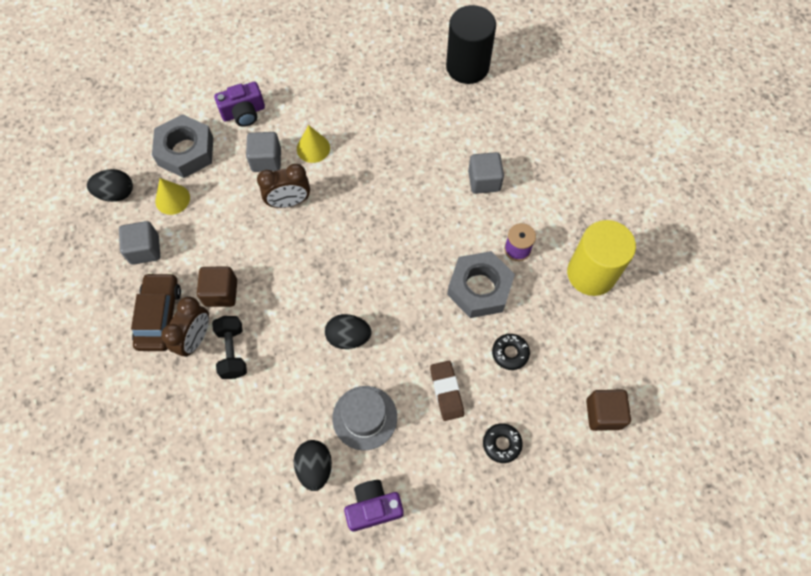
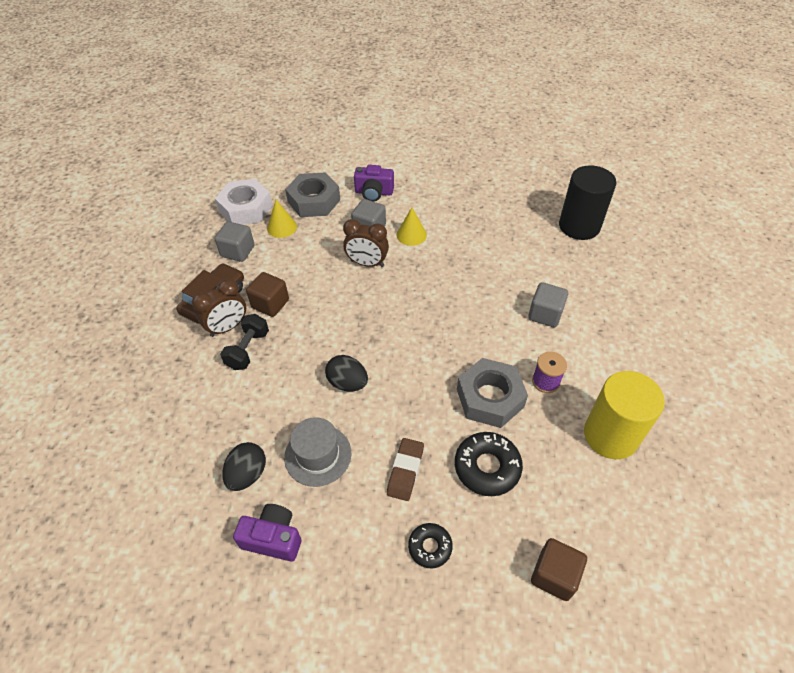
camera: 30 degrees right, 15 degrees down
(116, 193) = (246, 208): black egg -> white nut
(510, 353) = (487, 467): black donut -> black donut, size x1.65

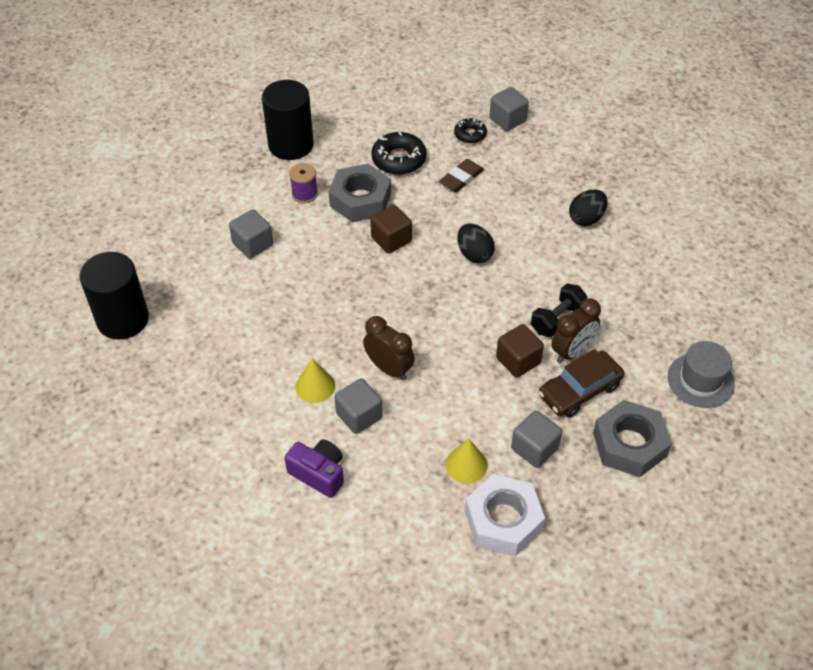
camera: 155 degrees left, 0 degrees up
(227, 327) = (572, 351): brown clock -> brown clock turned 150 degrees clockwise
(273, 538) = (578, 175): purple camera -> none
(314, 201) = (405, 493): grey nut -> grey nut (629, 444)
(318, 455) = (525, 211): grey hat -> grey hat (700, 380)
(395, 600) = (507, 120): none -> grey cube
(554, 575) = (399, 97): brown cube -> brown cube (391, 240)
(610, 435) = (291, 145): yellow cylinder -> black cylinder

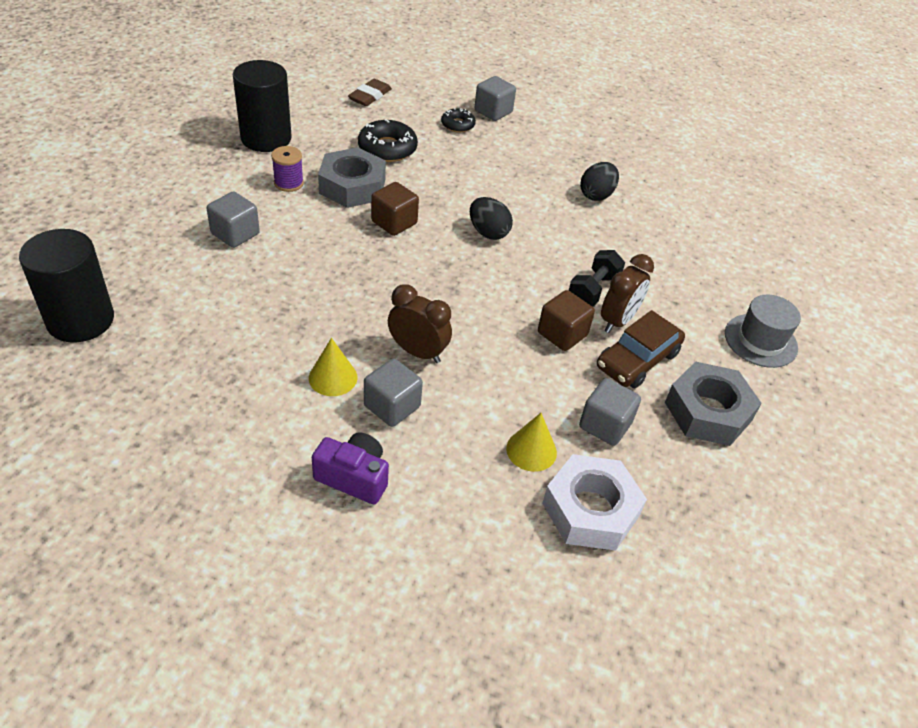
camera: 15 degrees left, 5 degrees down
(461, 178) = (457, 163): brown eraser -> brown eraser (370, 96)

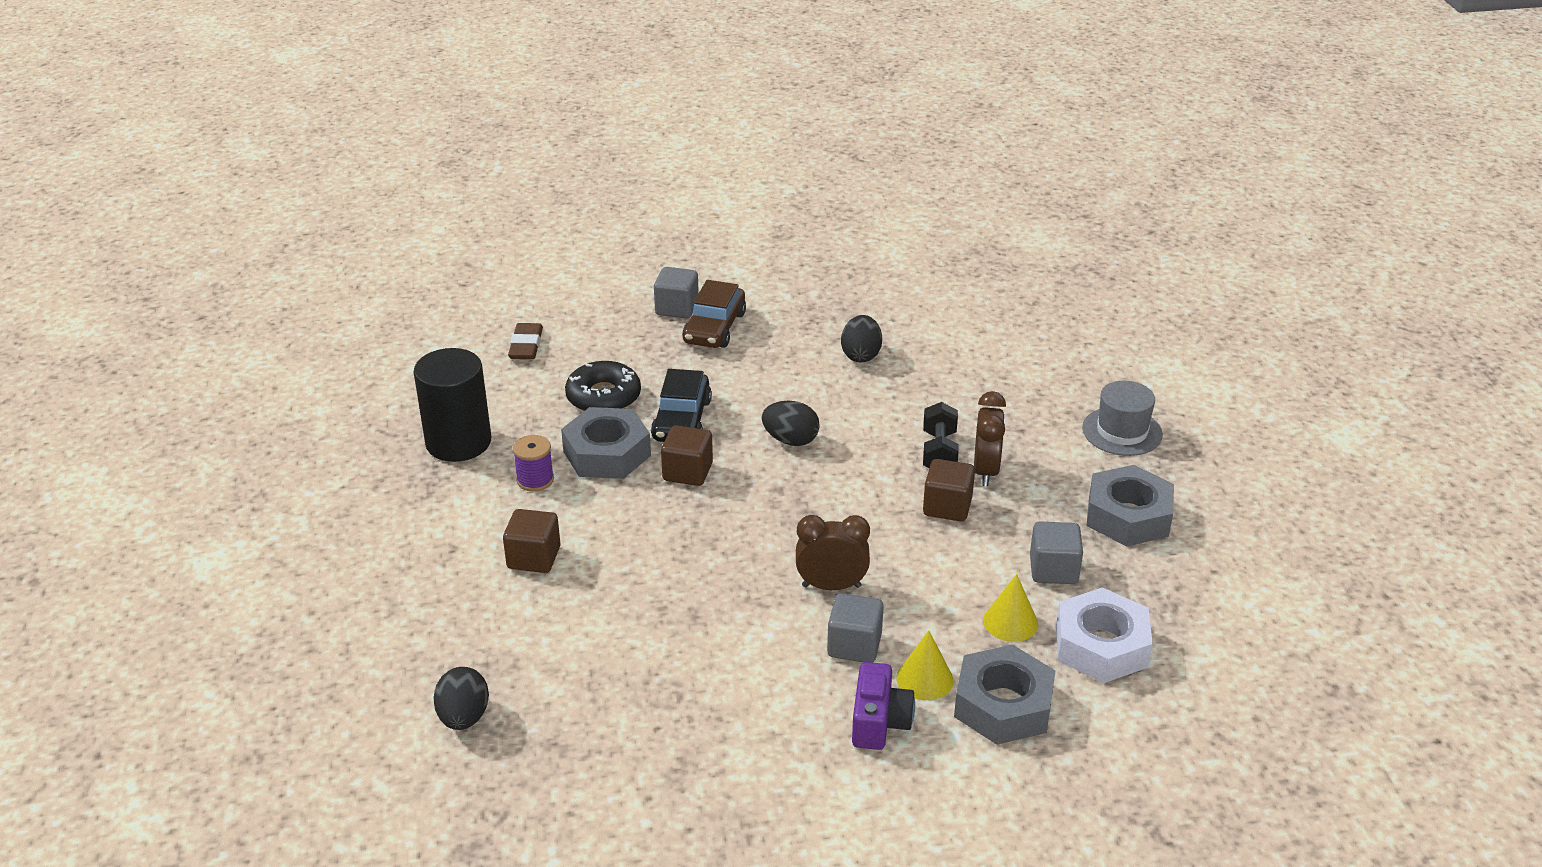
camera: 25 degrees left, 10 degrees down
(80, 320) = (464, 717): black cylinder -> black egg
(235, 234) = (534, 558): grey cube -> brown cube
(333, 377) = (774, 647): yellow cone -> yellow cone (924, 679)
(354, 477) = (879, 722): purple camera -> purple camera turned 105 degrees clockwise
(425, 186) = (682, 420): none -> black car
(457, 125) = (653, 339): black donut -> none
(463, 517) = (1003, 705): none -> grey nut
(637, 360) = (1032, 499): brown car -> brown car (714, 328)

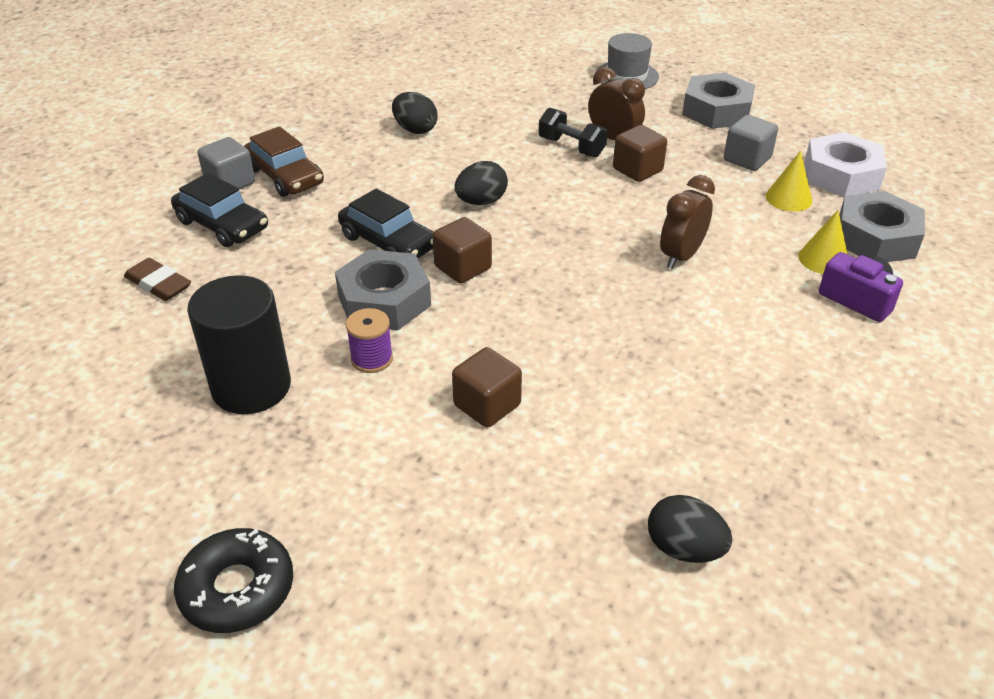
camera: 55 degrees left, 5 degrees up
(603, 396) = (300, 270): black donut -> black donut (237, 589)
(620, 334) = (222, 225): none -> black car
(854, 645) = (761, 274): grey cube -> none

